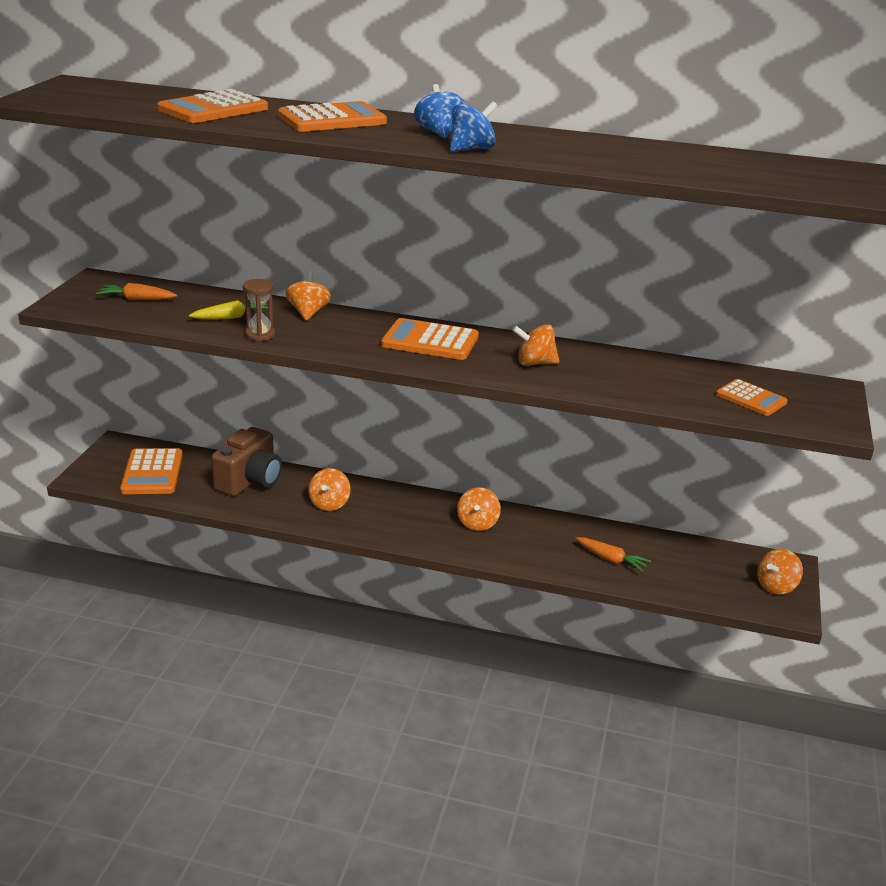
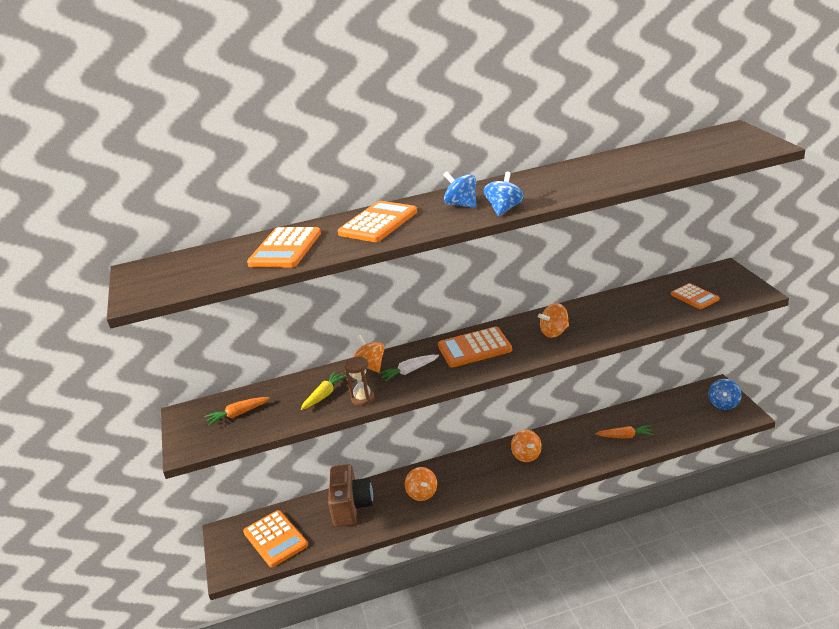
camera: 25 degrees left, 0 degrees up
(336, 332) = (409, 371): none -> white carrot
(751, 398) = (694, 297): orange calculator -> orange calculator turned 45 degrees clockwise
(776, 586) = (724, 404): orange spinning top -> blue spinning top

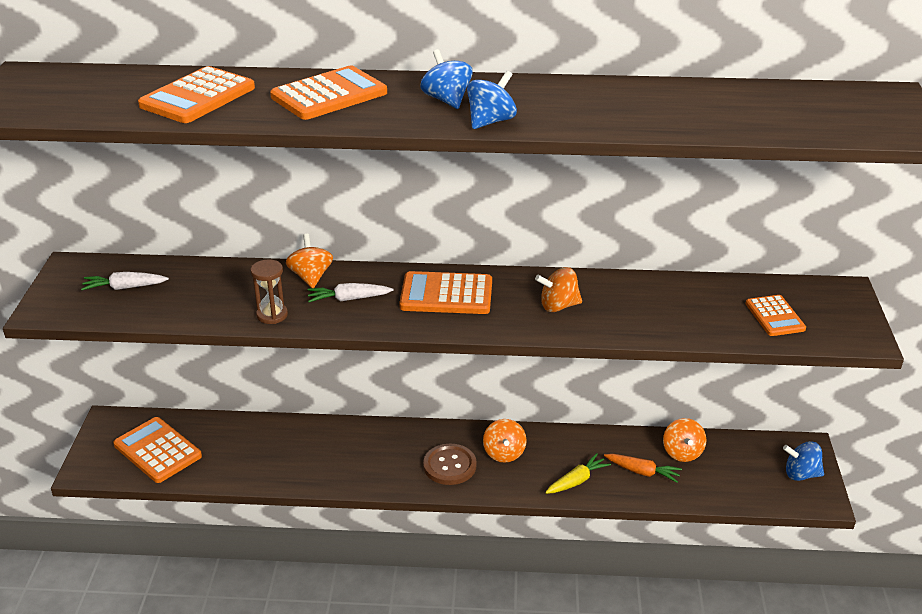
camera: 15 degrees right, 5 degrees up
(238, 414) = (125, 287): orange carrot -> white carrot
(275, 539) = (157, 451): orange calculator -> orange calculator turned 150 degrees clockwise
(324, 395) = (233, 296): yellow carrot -> yellow carrot (577, 481)
(351, 507) = (262, 443): brown camera -> none
(422, 494) = (351, 456): orange spinning top -> orange spinning top (682, 453)
(495, 476) = (449, 466): none -> brown button
(724, 404) = (801, 474): blue spinning top -> blue spinning top turned 60 degrees clockwise

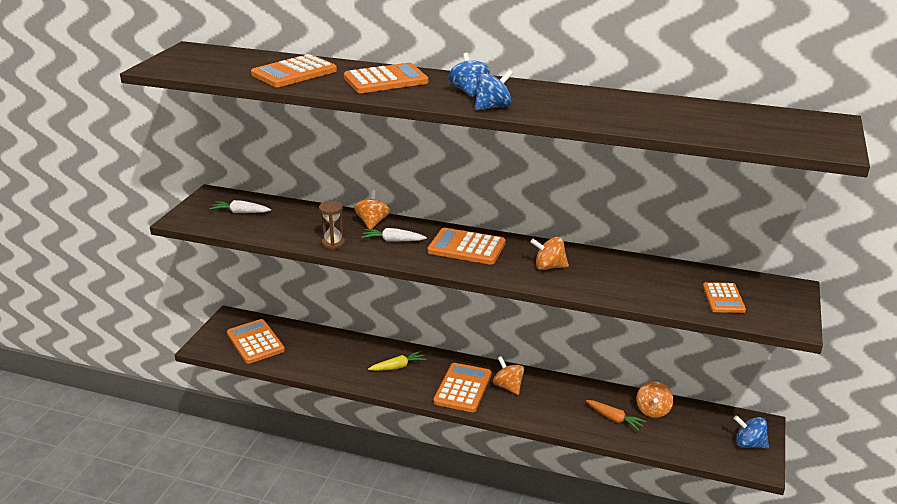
camera: 15 degrees right, 5 degrees down
(449, 466) = (463, 388): brown button -> orange calculator
(504, 453) = (508, 386): orange spinning top -> orange spinning top turned 135 degrees clockwise
(577, 481) = (558, 416): yellow carrot -> yellow carrot (398, 367)

